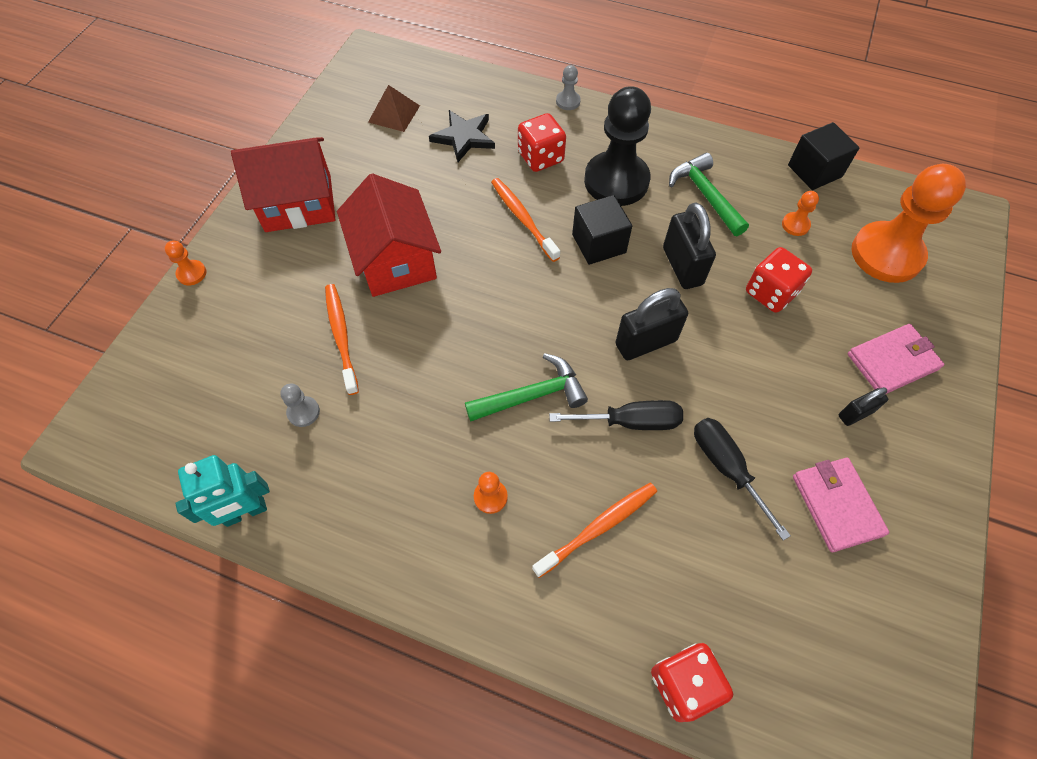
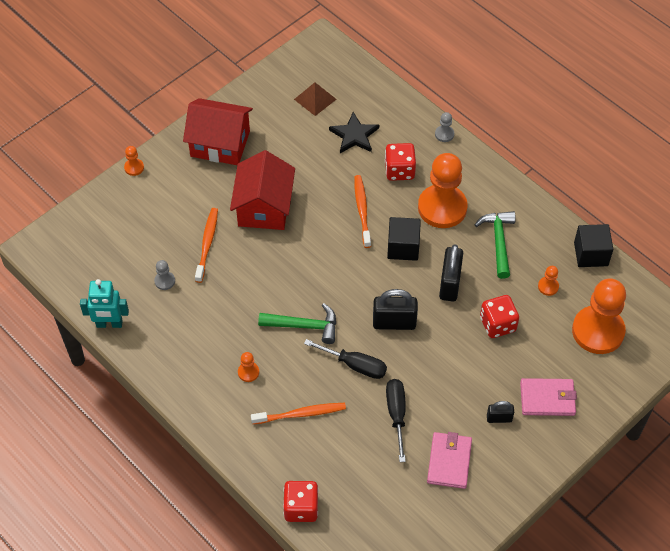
camera: 25 degrees right, 5 degrees down
(616, 181) = (442, 208): black pawn -> orange pawn

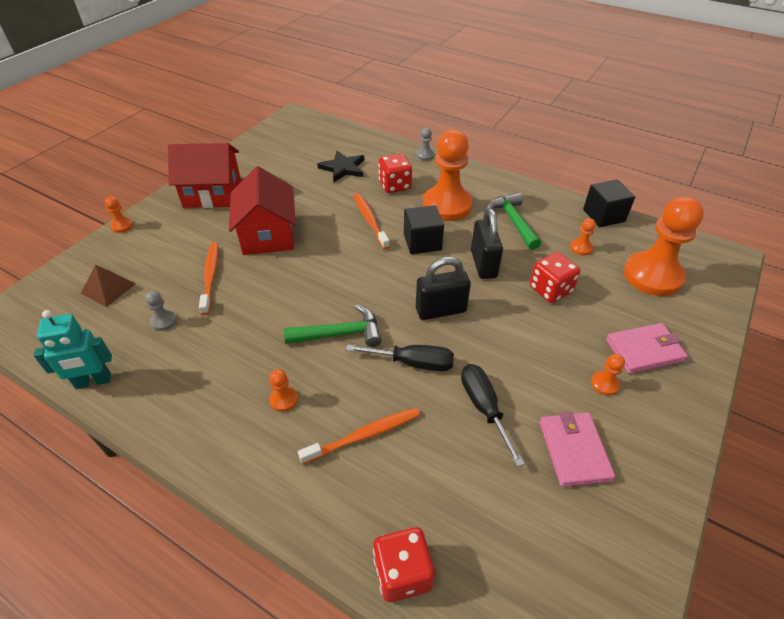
camera: 15 degrees left, 10 degrees down
(315, 99) = (299, 150): brown pyramid -> brown pyramid (108, 288)
(499, 418) = (604, 384): black padlock -> orange pawn

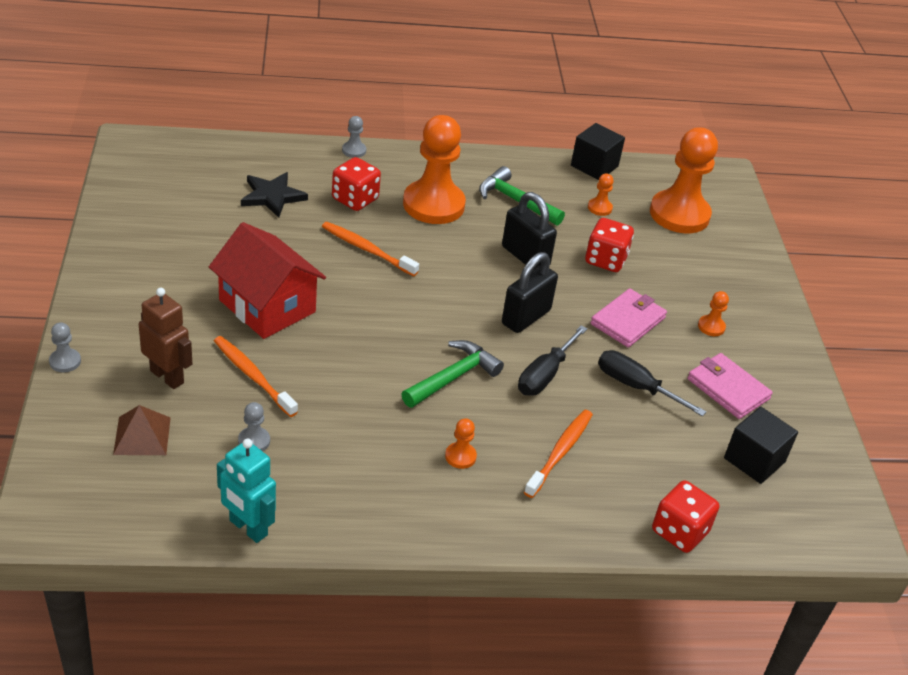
camera: 40 degrees left, 5 degrees down
(93, 381) = (248, 528): turquoise robot -> turquoise robot turned 90 degrees clockwise
(122, 226) = (65, 361): orange pawn -> grey pawn
(163, 257) = (167, 376): none -> brown robot
(212, 194) = (139, 281): red house -> none
(413, 363) = (545, 375): black screwdriver -> black screwdriver turned 150 degrees clockwise
(422, 242) = (445, 254): black cube -> black cube (754, 460)
(644, 350) = (720, 286): pink wallet -> pink wallet (628, 321)

